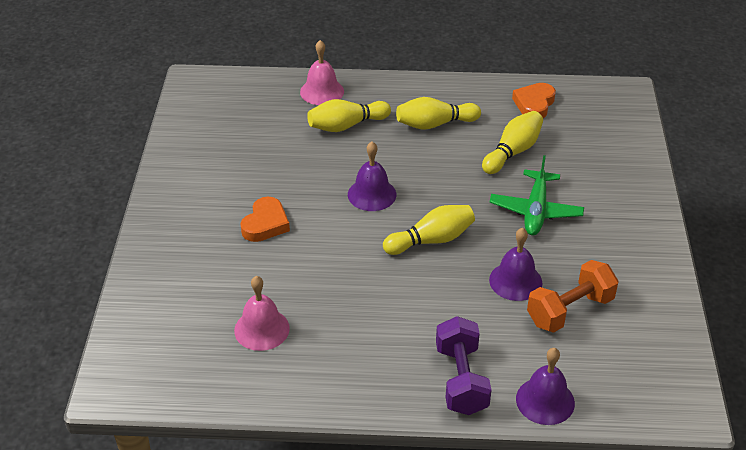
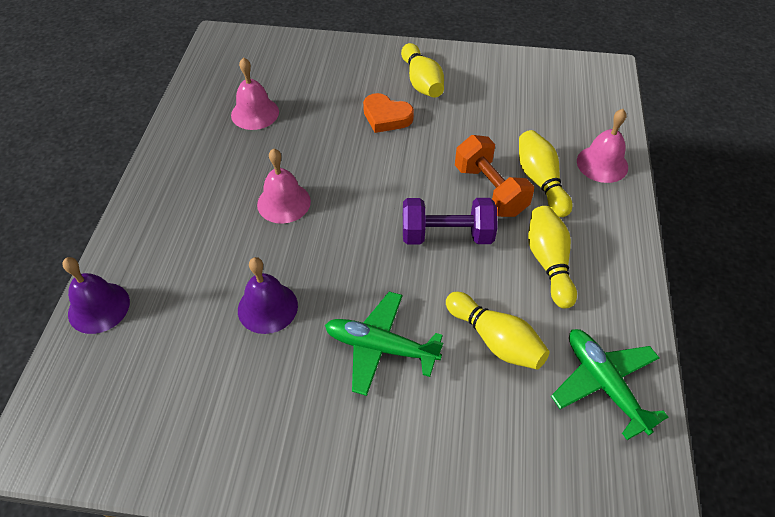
camera: 95 degrees right, 10 degrees up
(372, 194) = (422, 195): purple bell -> none
(393, 287) = (284, 202): none -> pink bell
(431, 240) = (344, 239): yellow bowling pin -> yellow bowling pin (422, 82)
(461, 380) = (150, 242): purple dumbbell -> purple dumbbell (447, 235)
(534, 104) = (604, 384): orange heart -> green plane
(570, 310) = (210, 353): orange dumbbell -> orange dumbbell (490, 190)

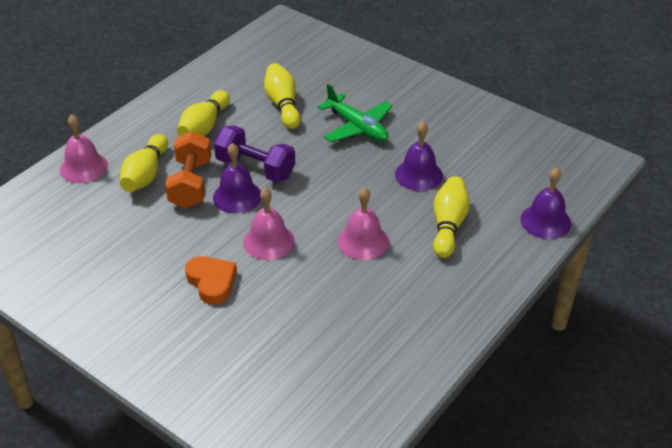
camera: 150 degrees left, 10 degrees down
(255, 113) = (336, 344): pink bell -> pink bell (268, 241)
(422, 82) = (141, 305): yellow bowling pin -> yellow bowling pin (448, 225)
(435, 196) = (237, 196): none -> purple bell
(604, 384) = (243, 67): green plane -> none

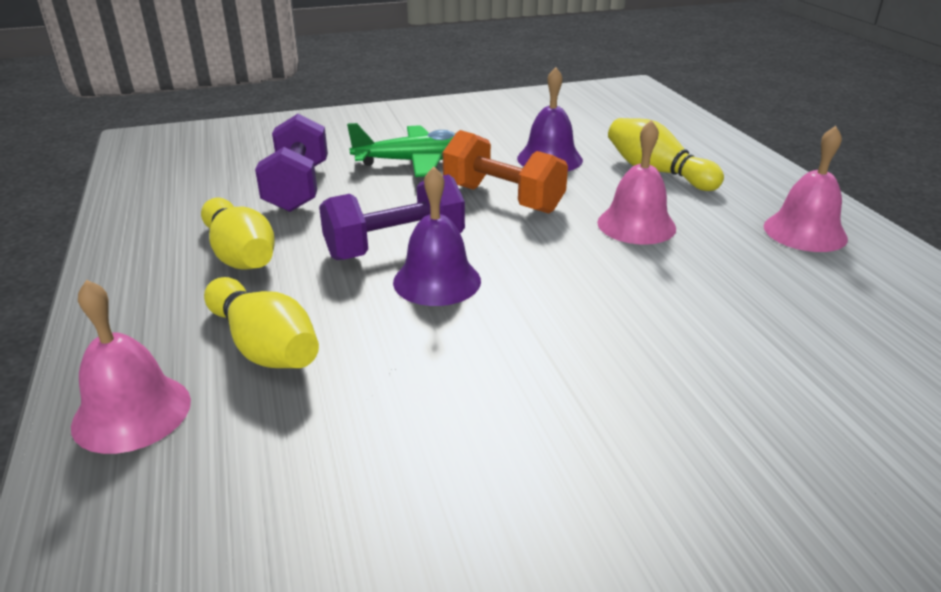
camera: 55 degrees left, 10 degrees down
(191, 184) = (353, 310): orange dumbbell -> orange dumbbell (503, 198)
(212, 282) = (616, 372): orange heart -> none
(268, 241) = (567, 289): pink bell -> pink bell (805, 232)
(283, 105) = (297, 188): yellow bowling pin -> purple dumbbell
(545, 221) = (696, 130): purple bell -> none

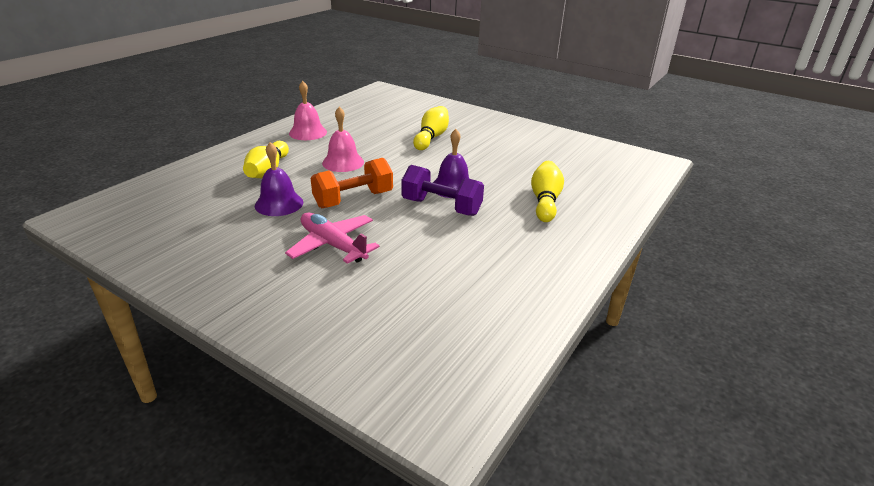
camera: 130 degrees left, 0 degrees up
(132, 412) = (608, 206): pink bell -> none
(240, 255) = (509, 243): yellow bowling pin -> yellow bowling pin (431, 137)
(297, 188) = (423, 269): purple dumbbell -> none
(416, 162) = (333, 245): green plane -> pink plane
(503, 198) = (353, 199): orange dumbbell -> orange dumbbell turned 60 degrees clockwise

